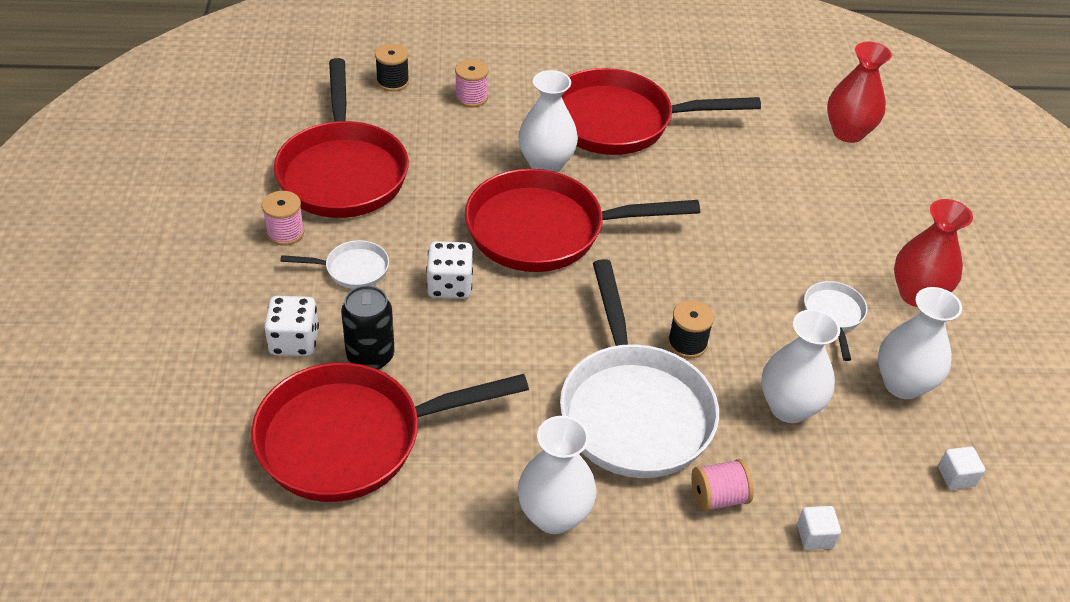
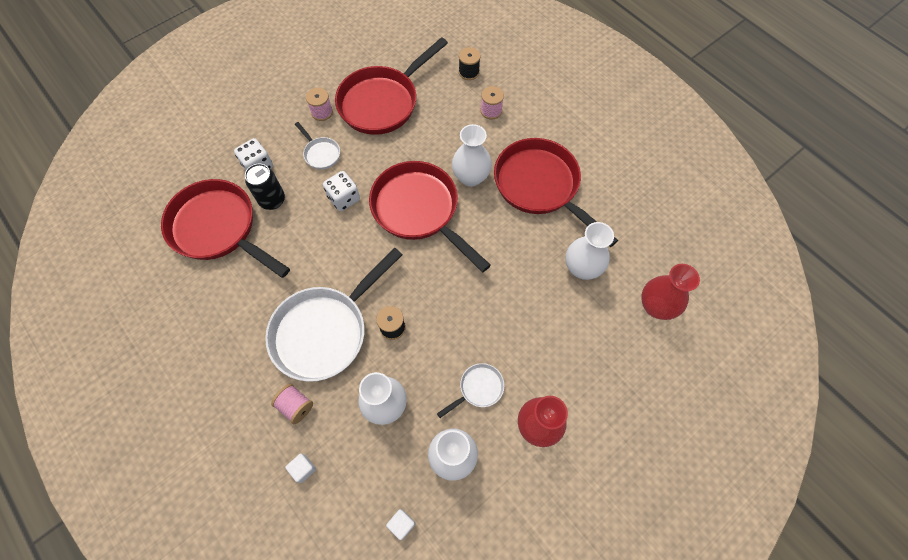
camera: 55 degrees right, 20 degrees up
(554, 515) = (232, 339): white vase -> white vase (581, 268)

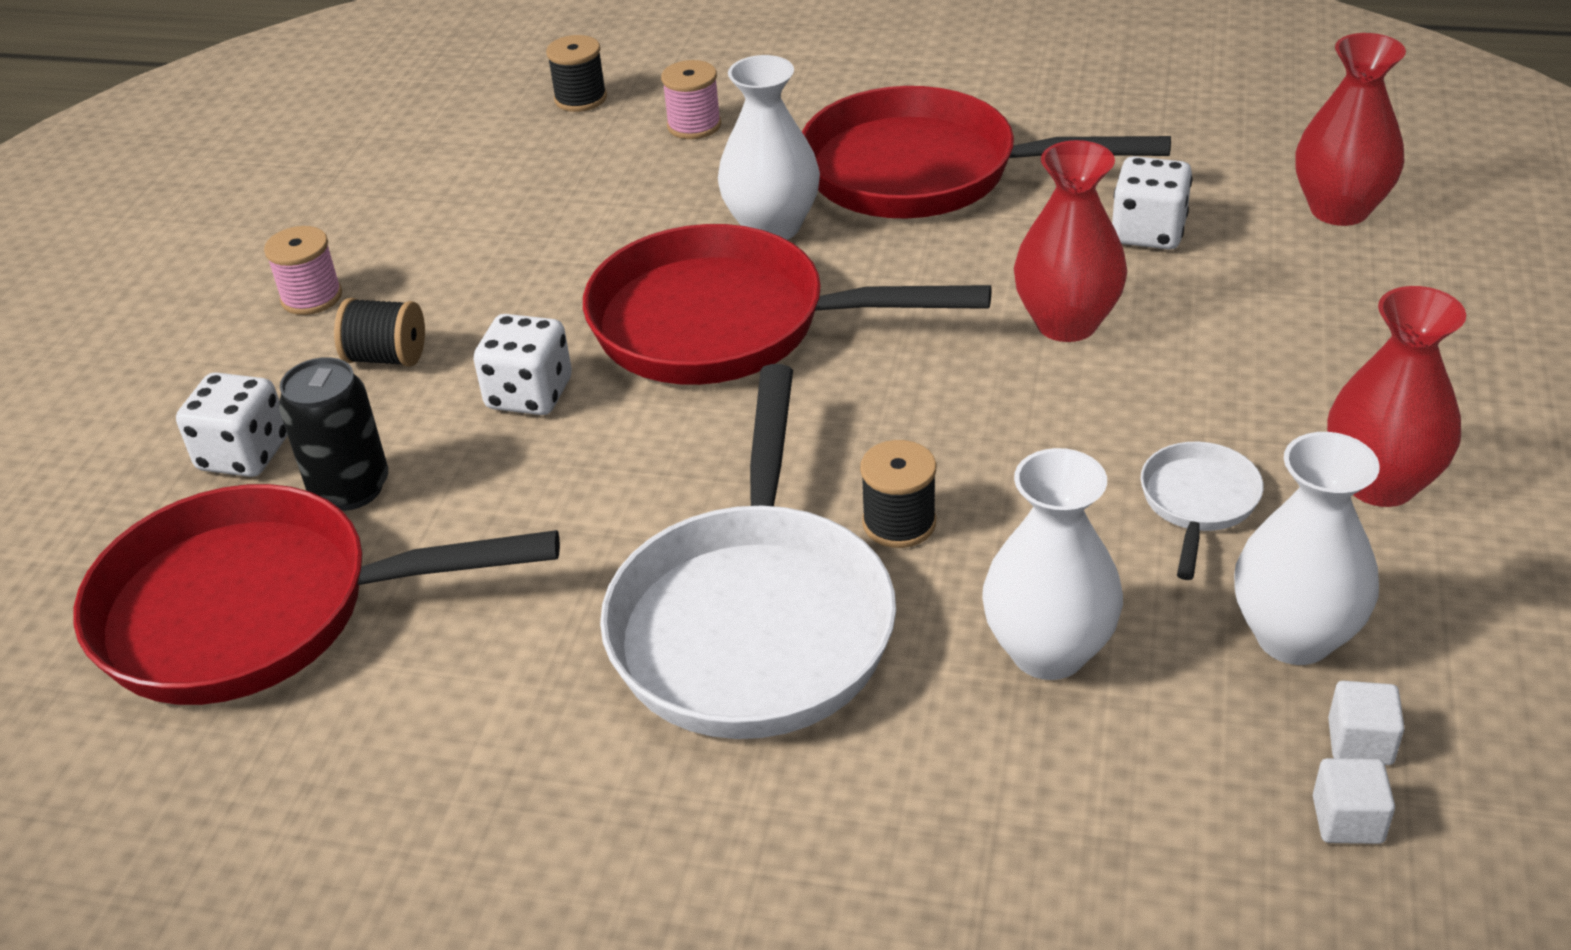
camera: 35 degrees left, 25 degrees down
(296, 406) = (847, 792): pink spool -> none
(303, 469) = (1009, 889): white cube -> white cube (1360, 742)
(321, 153) = (387, 357): white pan -> black spool
(382, 102) = (441, 219): red pan -> none
(515, 287) = (1066, 323): none -> red vase
(581, 268) = (1148, 232): white vase -> white dice

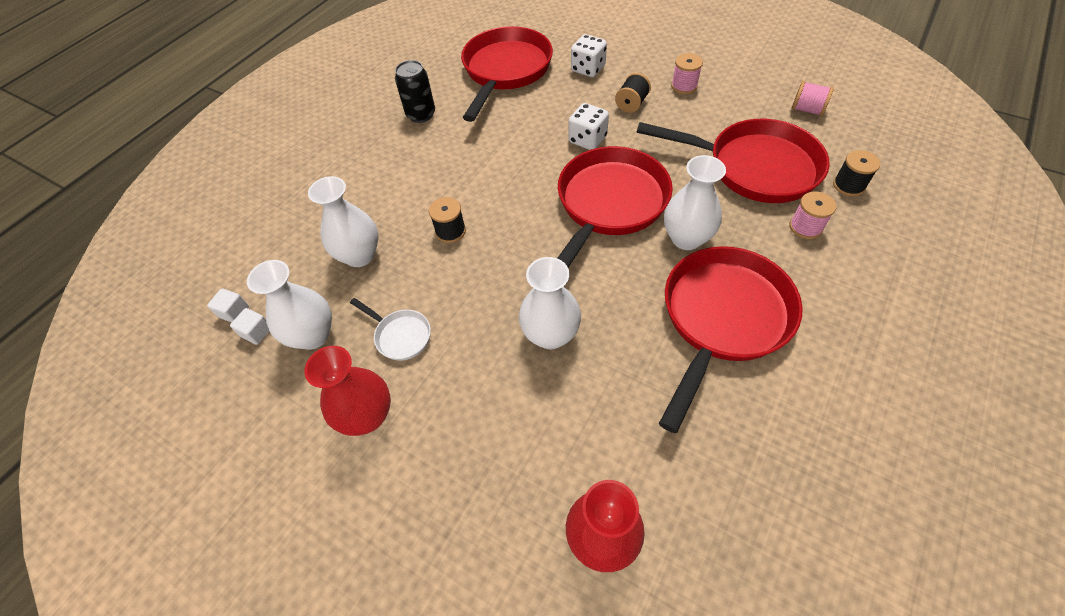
camera: 110 degrees right, 15 degrees up
(350, 488) = (555, 92): black can -> black can (421, 115)
(379, 150) = (807, 110): none -> pink spool
(561, 185) = (754, 167): none -> red pan
(753, 621) = (427, 180): white pan -> none
(1066, 323) = (550, 335): red vase -> white vase
(1148, 232) = (618, 409): white dice -> none

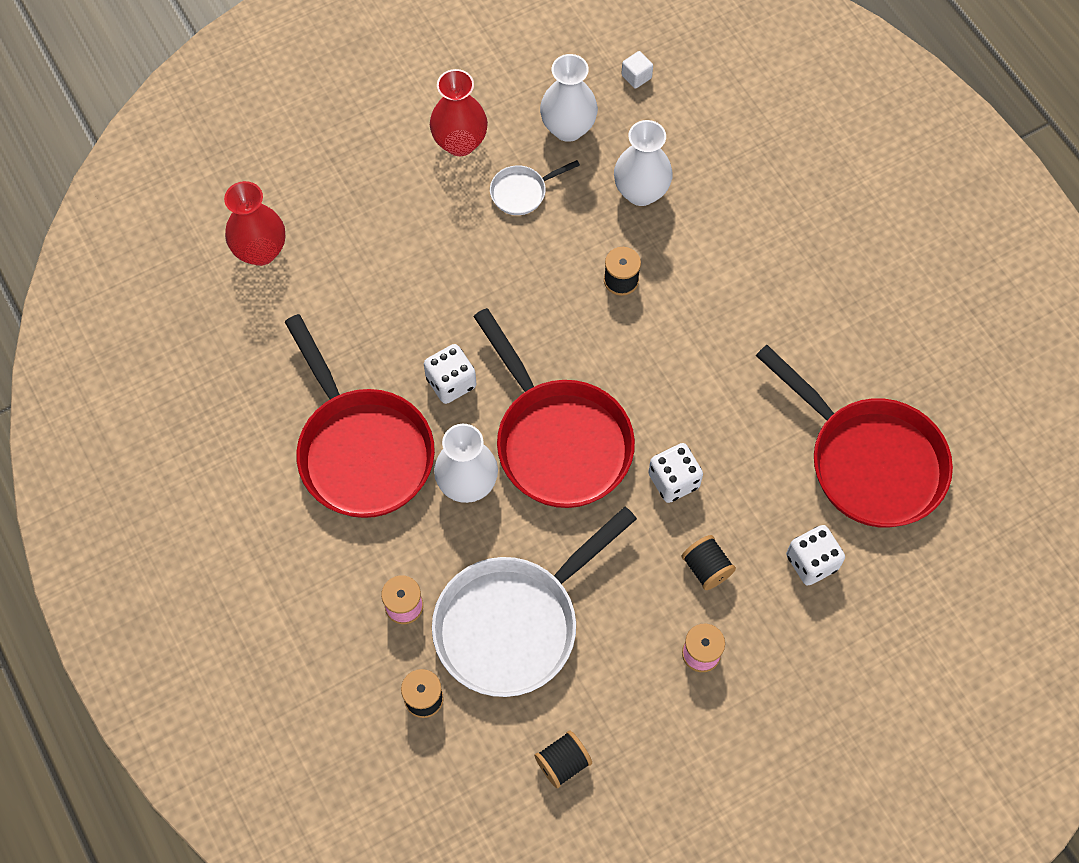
camera: 115 degrees right, 10 degrees up
(257, 332) = (600, 88): white cube -> none
(421, 115) = (835, 328): black can -> none
(550, 335) = (443, 305): white vase -> none
(615, 291) = (451, 382): none -> white dice
(754, 167) = (514, 624): red pan -> white pan
(807, 110) = (563, 763): pink spool -> black spool

